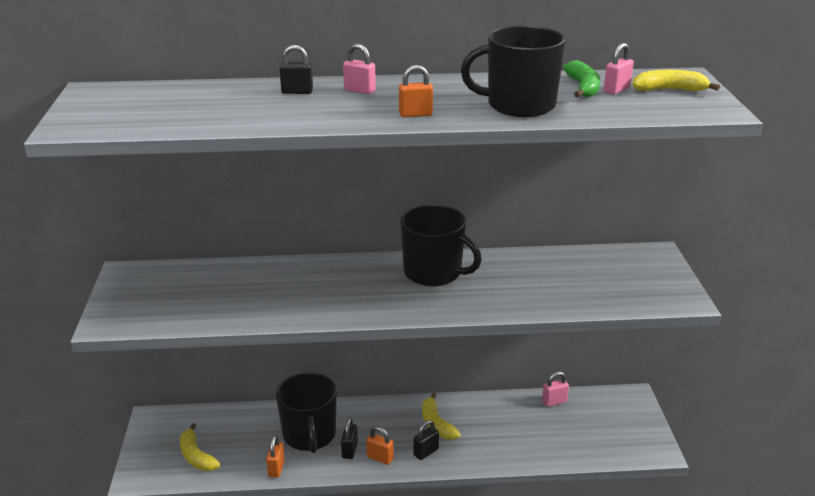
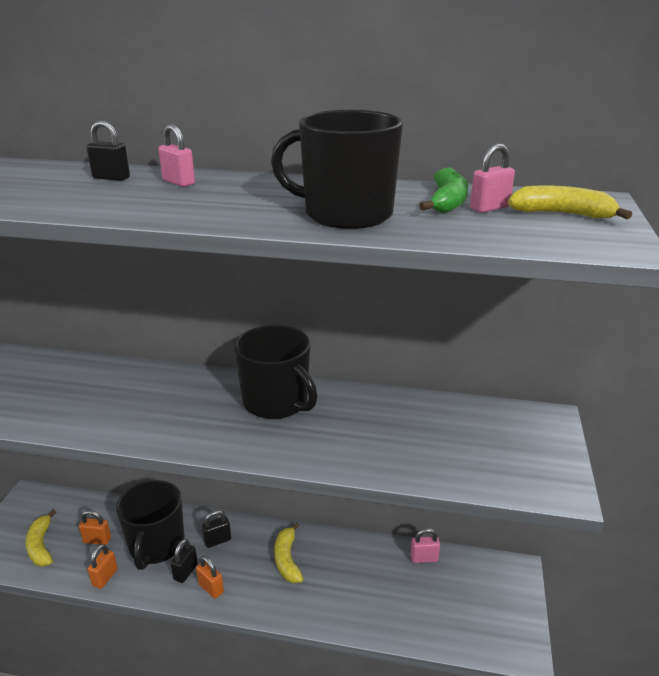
camera: 15 degrees right, 0 degrees up
(415, 114) = (208, 212): orange padlock -> orange padlock (97, 540)
(426, 452) = (261, 592): black padlock -> black padlock (217, 540)

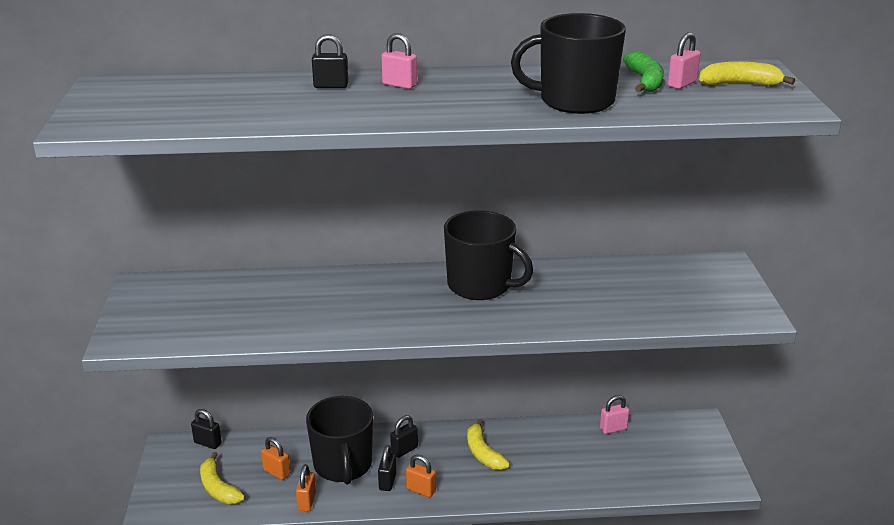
camera: 15 degrees left, 0 degrees up
(59, 498) = (208, 443): none -> black padlock
(97, 540) = (276, 472): orange padlock -> orange padlock turned 45 degrees clockwise

